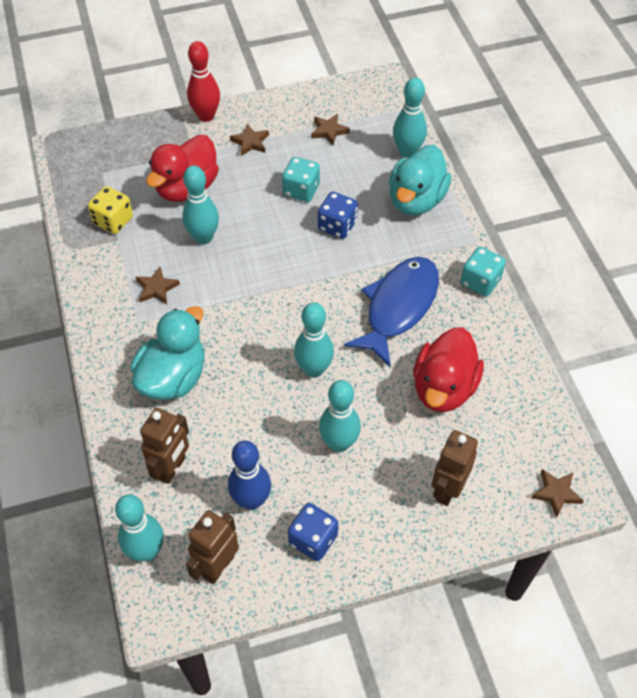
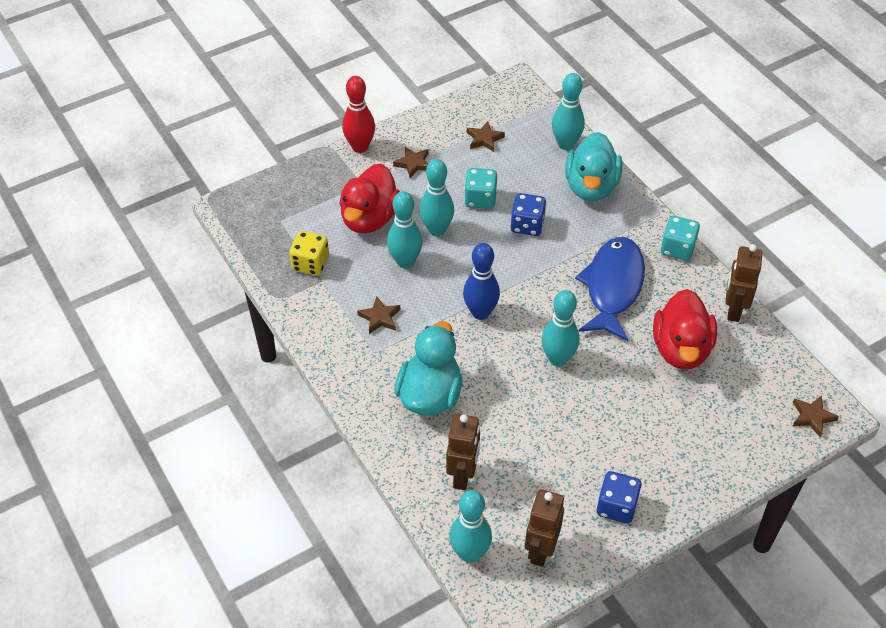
camera: 15 degrees left, 5 degrees down
(251, 500) = (547, 486): blue bowling pin -> blue bowling pin (480, 312)
(339, 443) = (606, 418): turquoise bowling pin -> turquoise bowling pin (436, 230)
(447, 489) = (717, 435): brown robot -> brown robot (733, 310)

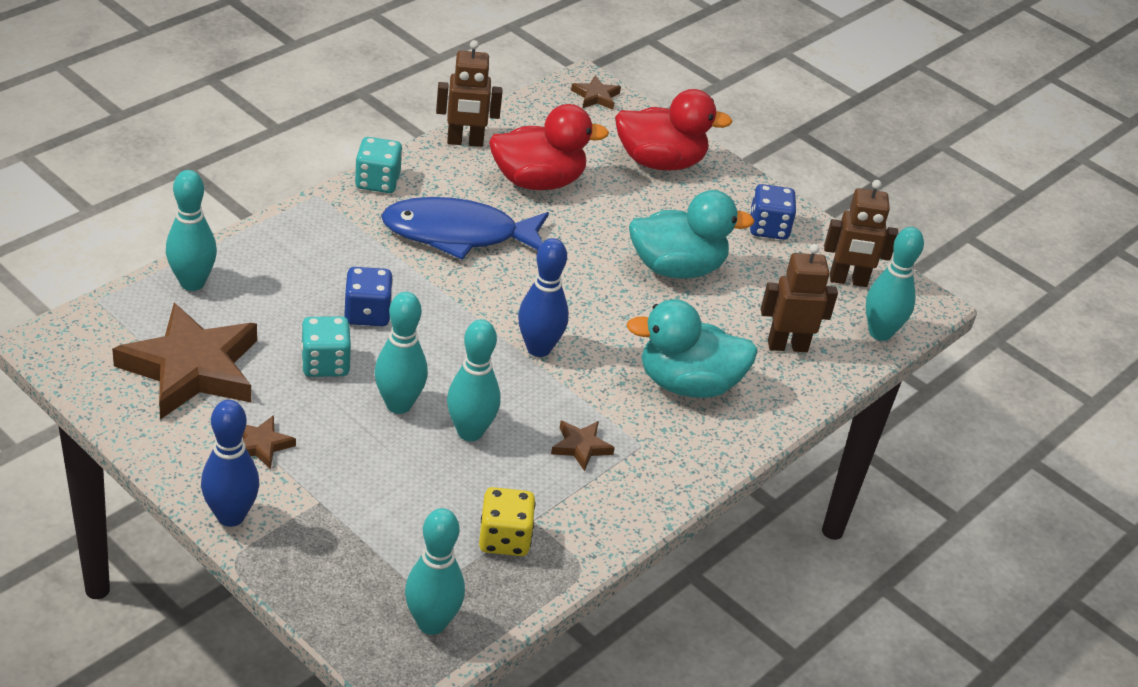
camera: 110 degrees left, 10 degrees down
(360, 147) = (231, 516): red bowling pin -> blue bowling pin
(369, 218) = (393, 482): red duck -> red duck (660, 162)
(484, 139) = (191, 369): brown star -> brown star, size x2.32
(558, 359) = (589, 277): turquoise bowling pin -> turquoise bowling pin (431, 623)
(591, 187) = (278, 256): turquoise duck -> turquoise duck (677, 268)

